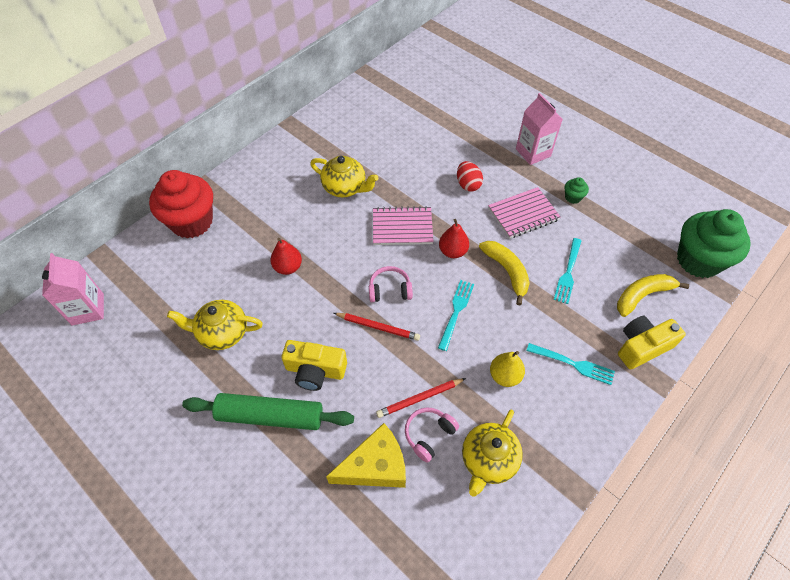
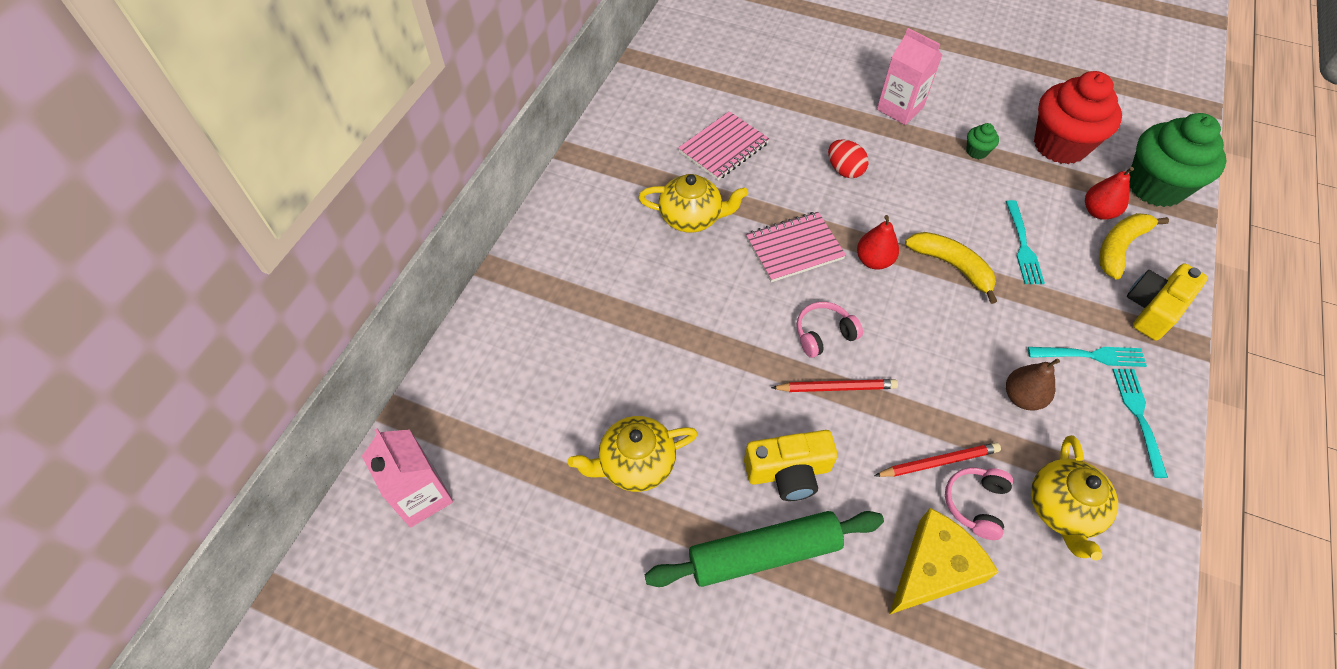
camera: 20 degrees left, 0 degrees up
(192, 222) = (506, 325): red cupcake -> red cupcake (1060, 145)
(288, 267) = (675, 346): red pear -> red pear (1098, 212)
(419, 398) = (938, 462): red pencil -> red pencil turned 150 degrees counterclockwise
(456, 312) = (920, 337): turquoise fork -> turquoise fork (1139, 417)
(505, 376) = (1022, 397): yellow pear -> brown pear
(523, 214) = (931, 189): pink notebook -> pink notebook (723, 148)

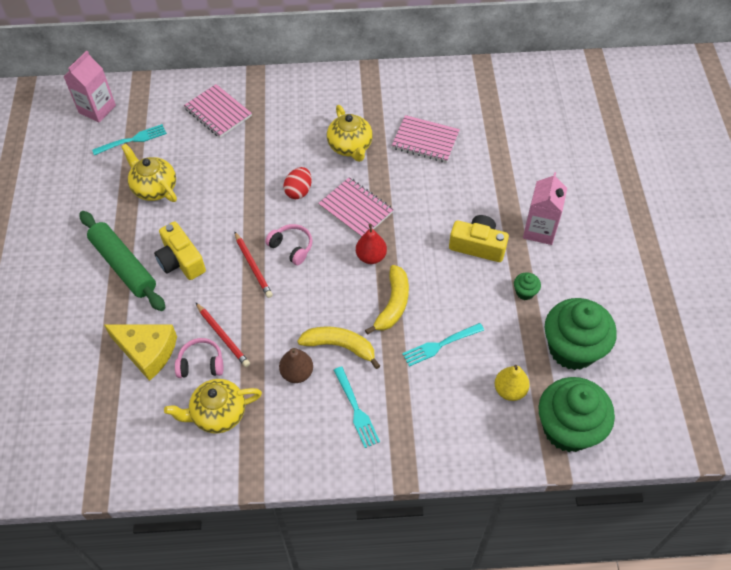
camera: 65 degrees right, 0 degrees up
(540, 337) = (218, 112): none -> pink notebook
(844, 170) = (448, 215): red egg -> red egg (299, 191)
(1060, 145) = (572, 349): red cupcake -> green cupcake
(1098, 212) = (510, 390): red pear -> yellow pear
(1120, 247) = (478, 412): yellow banana -> yellow banana (340, 346)
(1139, 417) = (315, 450): turquoise fork -> turquoise fork (132, 140)
(1153, 309) = (425, 445): yellow camera -> yellow camera (478, 245)

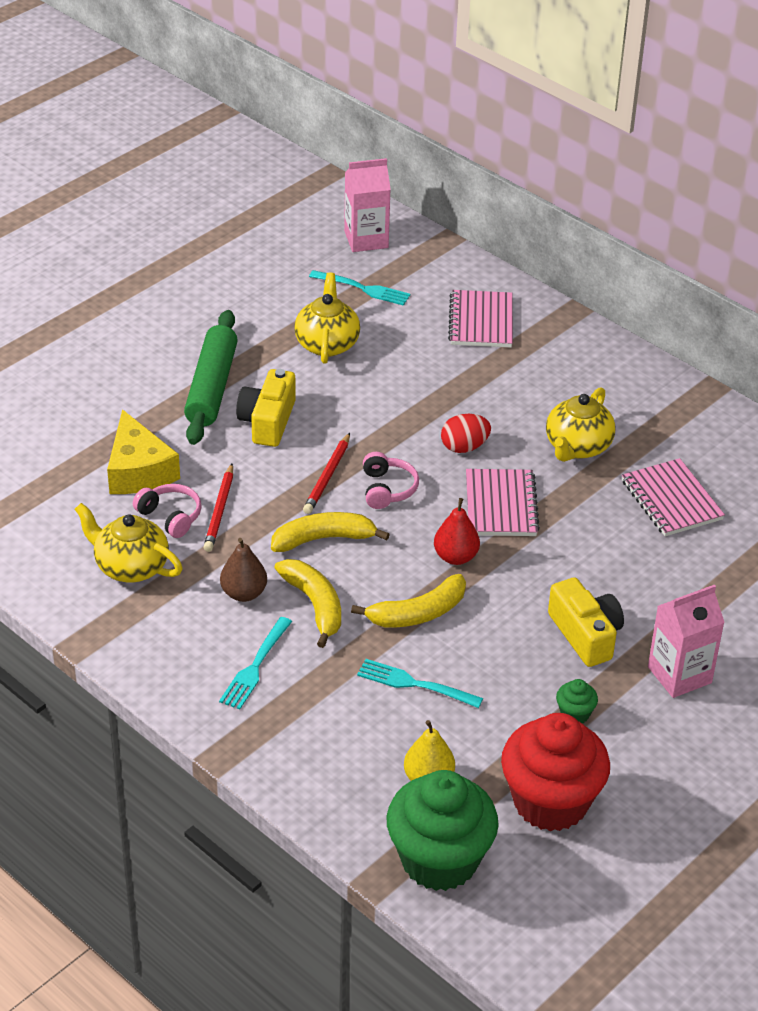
camera: 45 degrees right, 15 degrees down
(296, 304) = (323, 539): none -> yellow banana
(572, 349) = (550, 802): green cupcake -> red cupcake

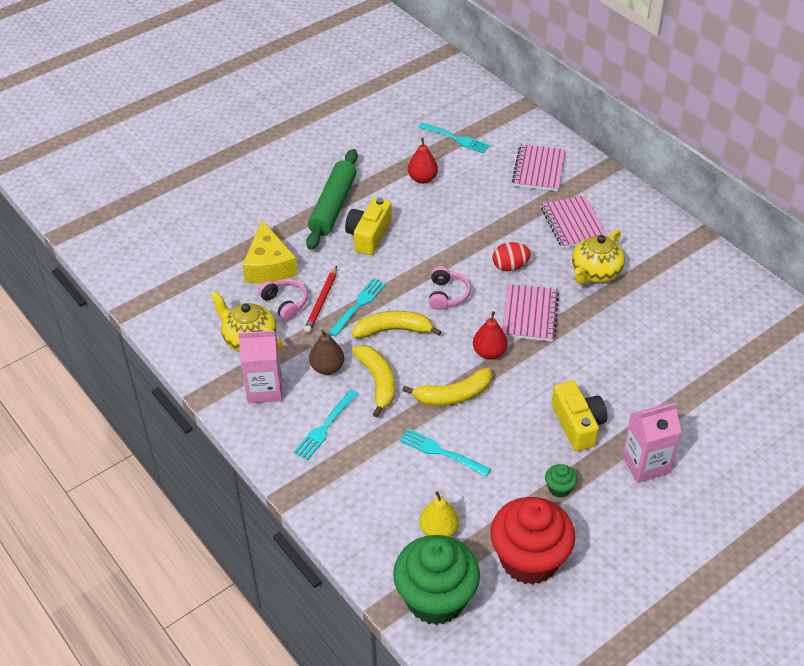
camera: 10 degrees right, 5 degrees up
(270, 512) = (358, 305): none -> turquoise fork
(327, 344) = (422, 179): yellow teapot -> red pear
(327, 476) = (405, 281): red pencil -> none
(366, 239) = (464, 101): pink carton -> pink carton (264, 389)
(671, 500) = (660, 321): pink notebook -> pink notebook (573, 224)

